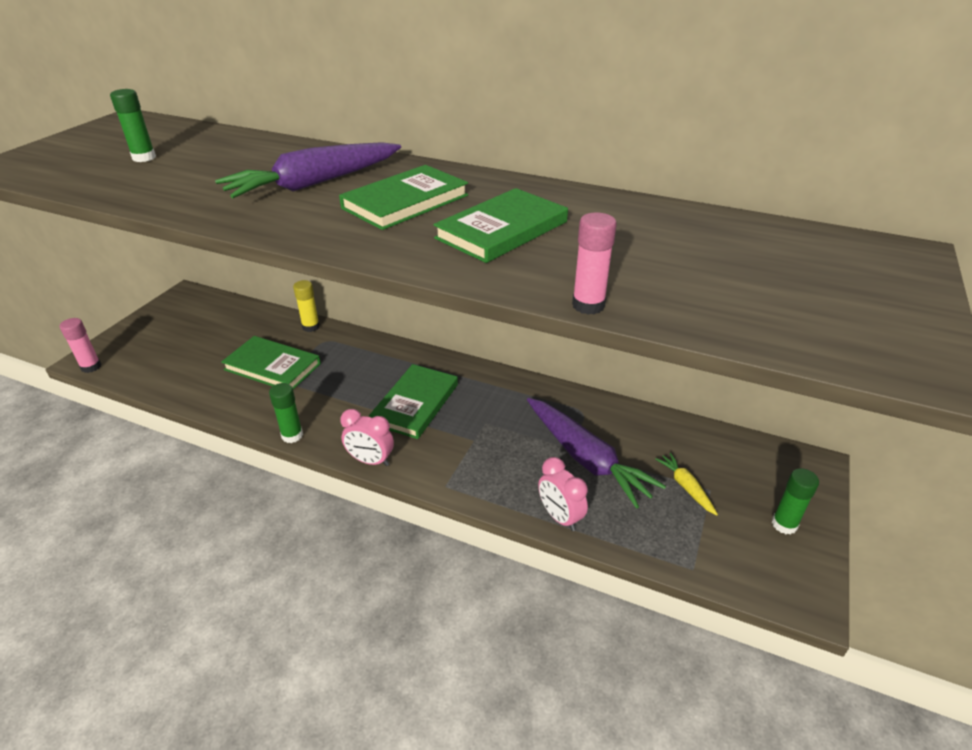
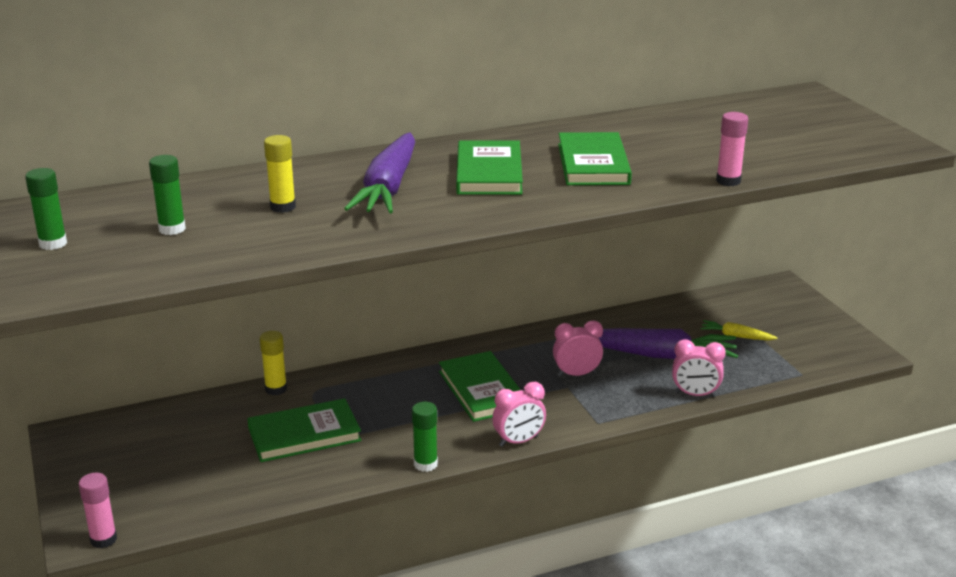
camera: 45 degrees left, 10 degrees down
(226, 169) = (283, 207): none -> yellow glue stick
(497, 434) = (576, 374): none -> pink clock
(784, 524) = (811, 325): green glue stick -> green glue stick (53, 244)

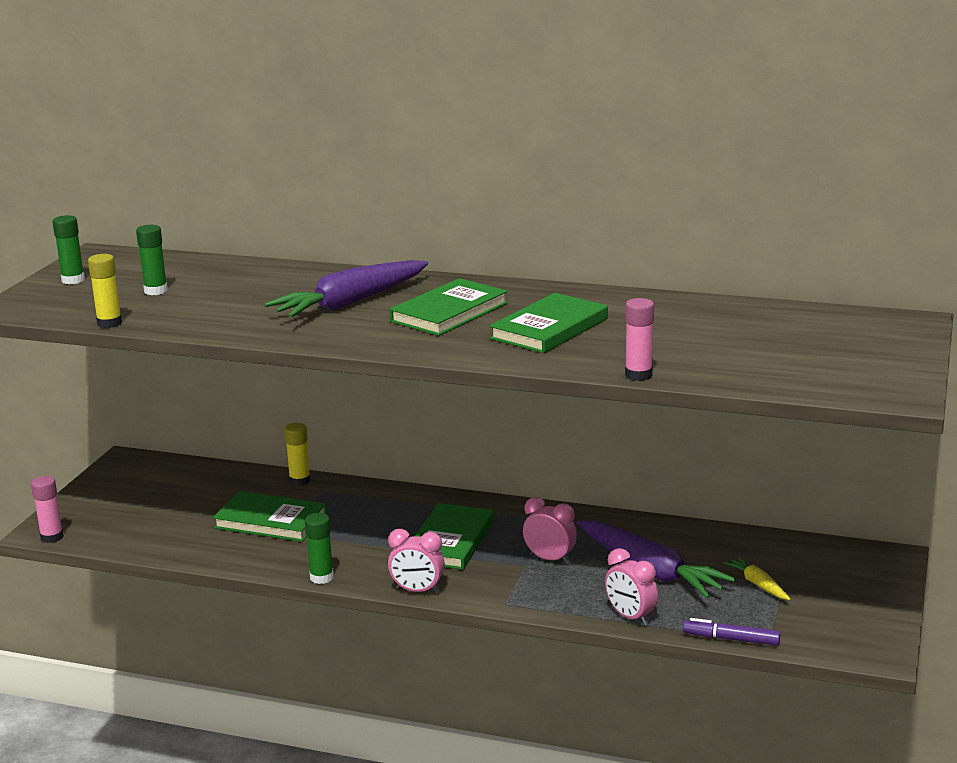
camera: 40 degrees right, 5 degrees down
(283, 207) = (252, 296): yellow glue stick -> yellow glue stick (109, 323)
(778, 382) = (731, 639): none -> purple marker

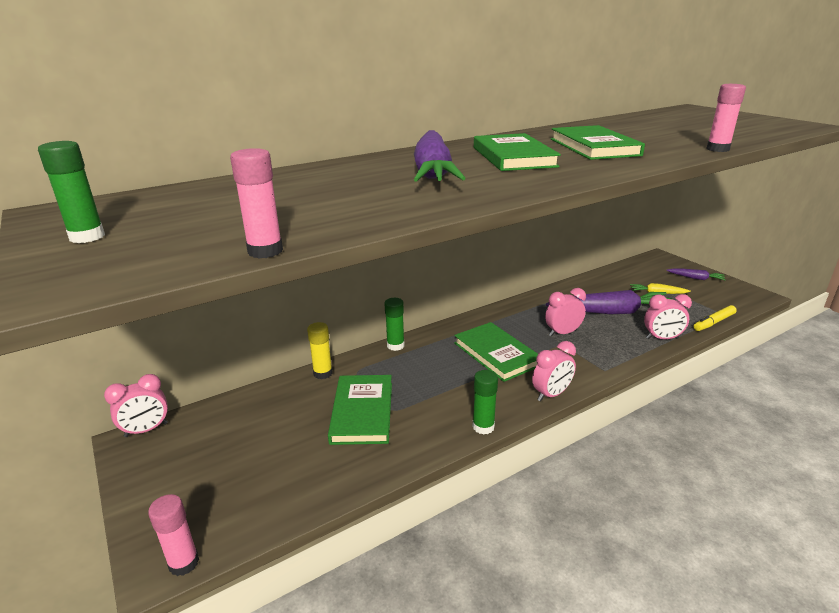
camera: 50 degrees left, 5 degrees up
(109, 323) = (265, 251): yellow glue stick -> pink glue stick
(142, 458) = (146, 430): none -> pink clock
(156, 291) = (228, 214): green glue stick -> green glue stick (395, 346)
(271, 521) = (362, 412): green book -> green book turned 60 degrees counterclockwise
(731, 639) = (714, 322): purple marker -> yellow marker
(860, 598) = (696, 278): none -> purple carrot

